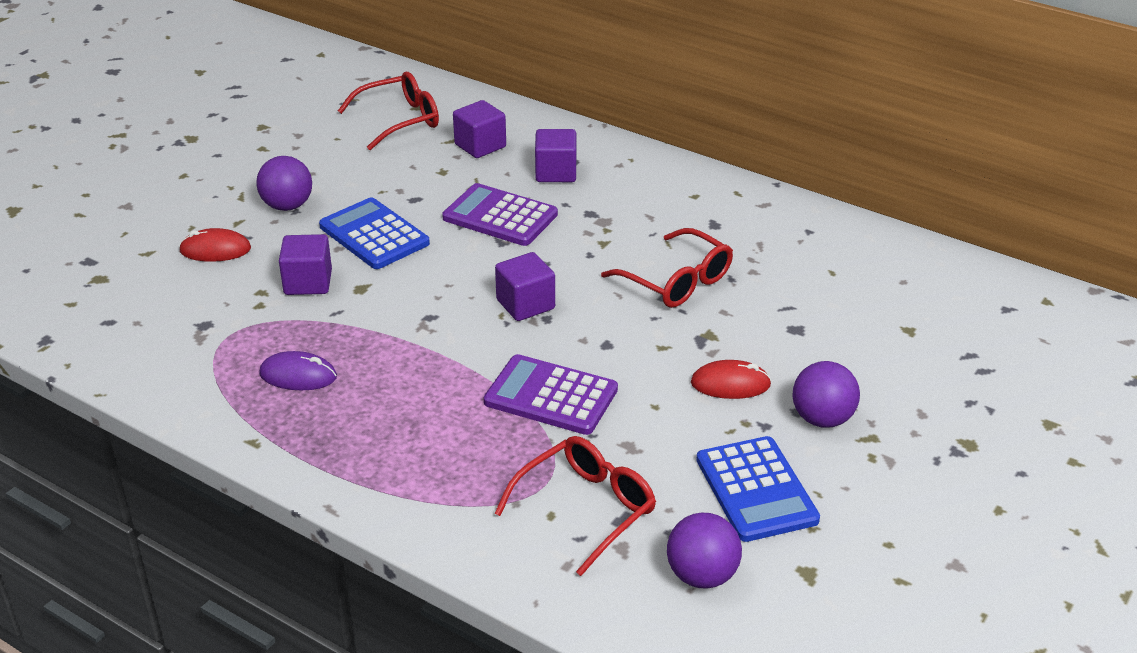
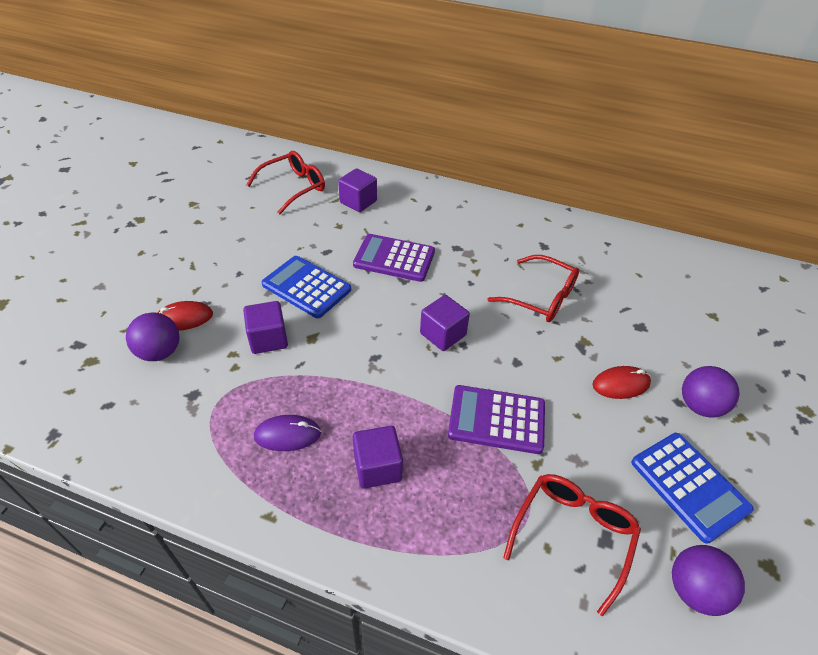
camera: 15 degrees left, 10 degrees up
(287, 206) = (231, 270): purple ball -> purple ball (160, 352)
(556, 173) = (419, 217): purple cube -> purple cube (377, 467)

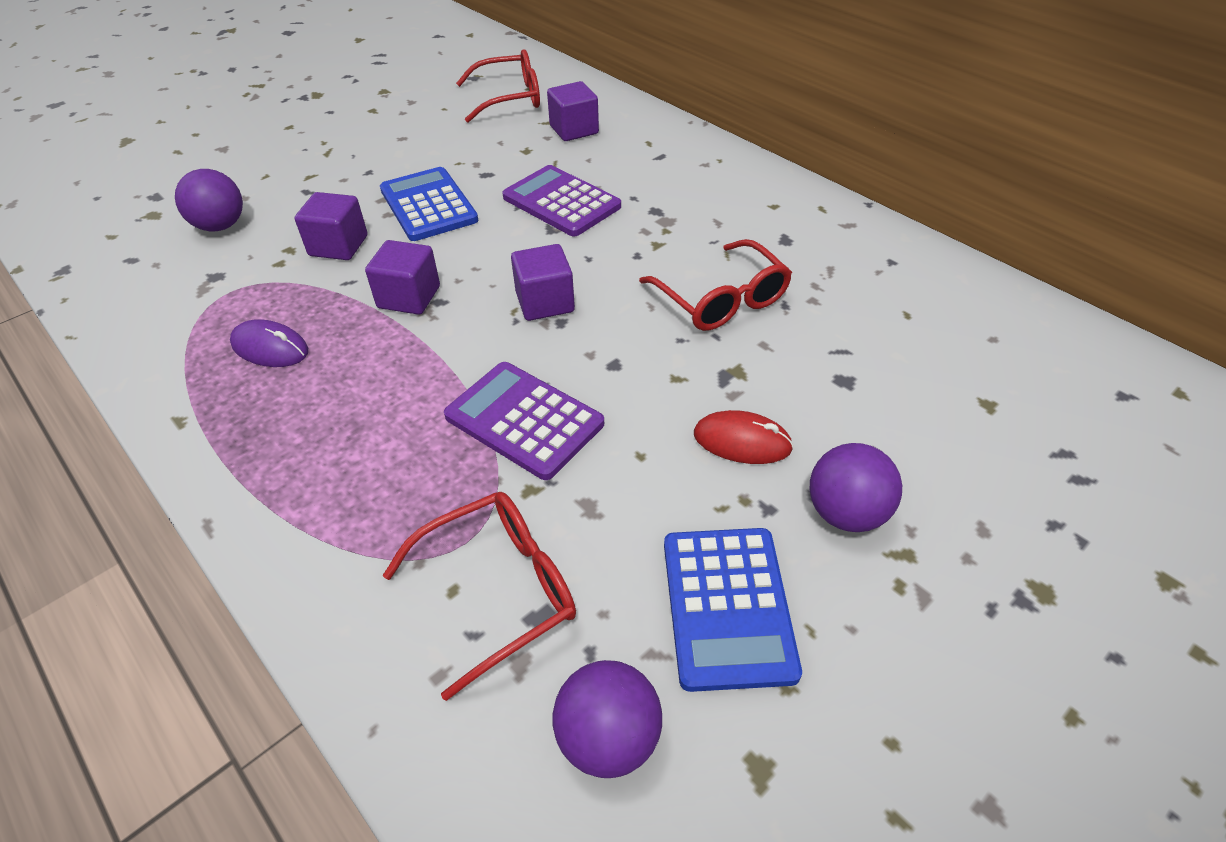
camera: 30 degrees right, 0 degrees up
(184, 318) = (273, 200): red mouse -> none
(377, 467) = (334, 417): purple cube -> purple cube (409, 297)

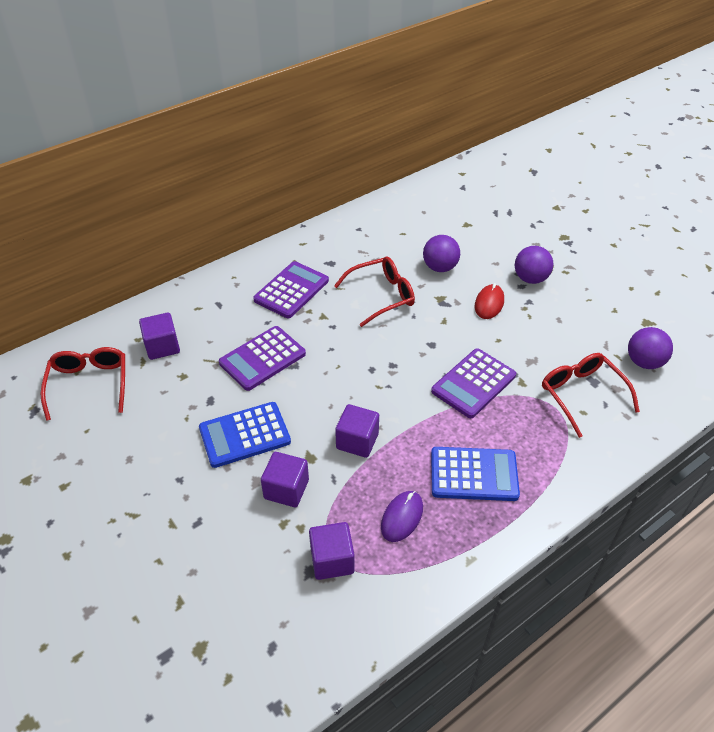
camera: 85 degrees left, 0 degrees up
(221, 226) = (235, 582): purple ball -> purple ball (440, 267)
(545, 302) = (373, 371): purple cube -> purple cube (332, 560)
(706, 210) = (291, 290): none -> purple calculator
(727, 606) = (581, 321): blue calculator -> blue calculator (474, 474)

